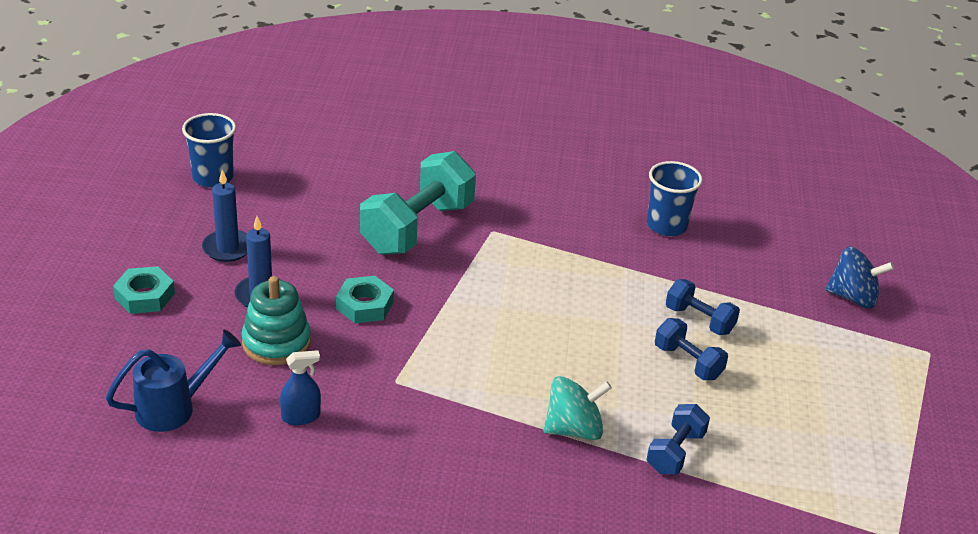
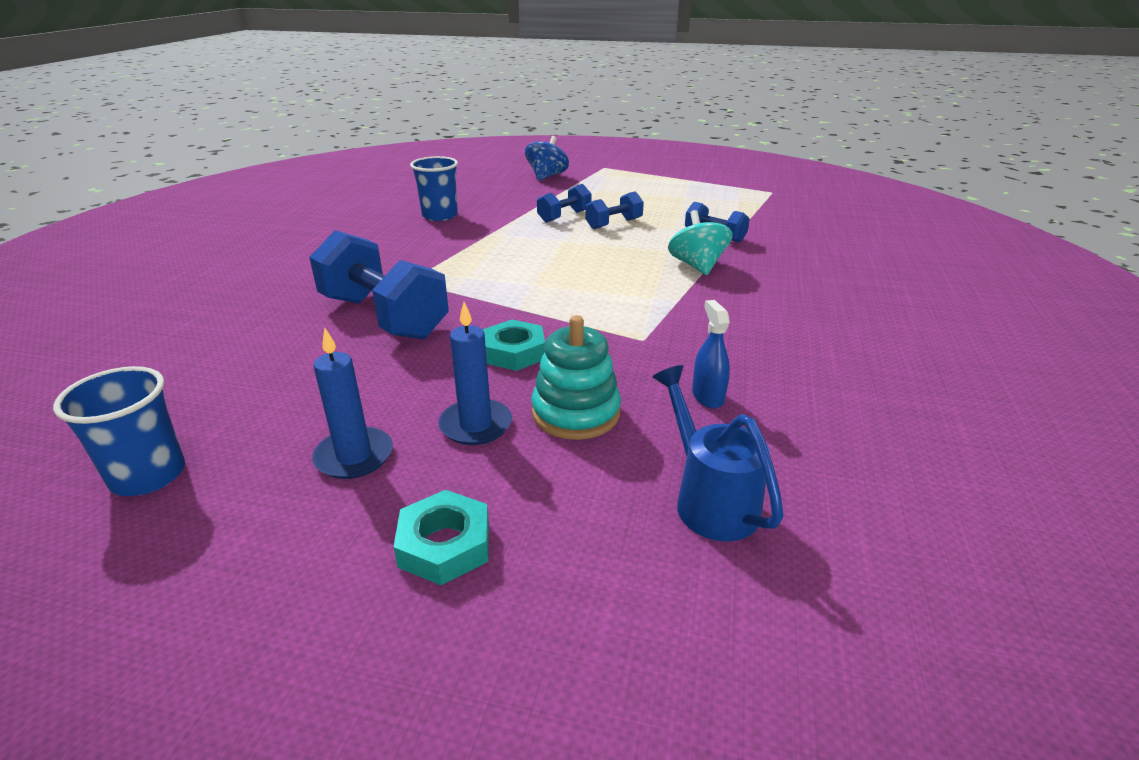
camera: 80 degrees left, 5 degrees down
(417, 228) = (383, 317): turquoise dumbbell -> blue dumbbell

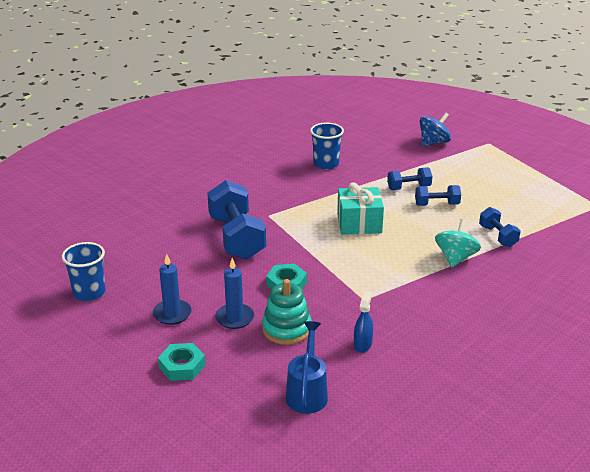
camera: 30 degrees right, 0 degrees up
(543, 261) = (359, 223): none -> turquoise gift

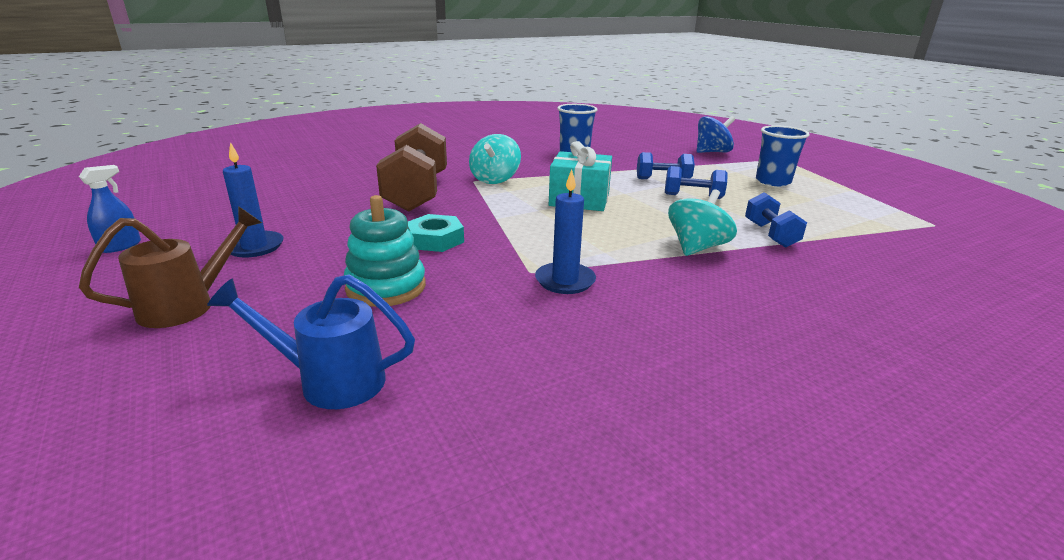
camera: 15 degrees right, 5 degrees down
(89, 292) = (188, 213): blue cup -> blue cup (773, 181)
(182, 366) = (188, 305): turquoise nut -> brown watering can
(235, 318) = (328, 263): blue candle -> blue candle (565, 281)
(236, 238) = (417, 192): blue dumbbell -> brown dumbbell
(284, 211) = (495, 179): none -> turquoise spinning top
(307, 393) = (330, 381): blue watering can -> blue watering can turned 105 degrees counterclockwise
(362, 345) = (484, 327): blue spray bottle -> blue spray bottle (120, 246)

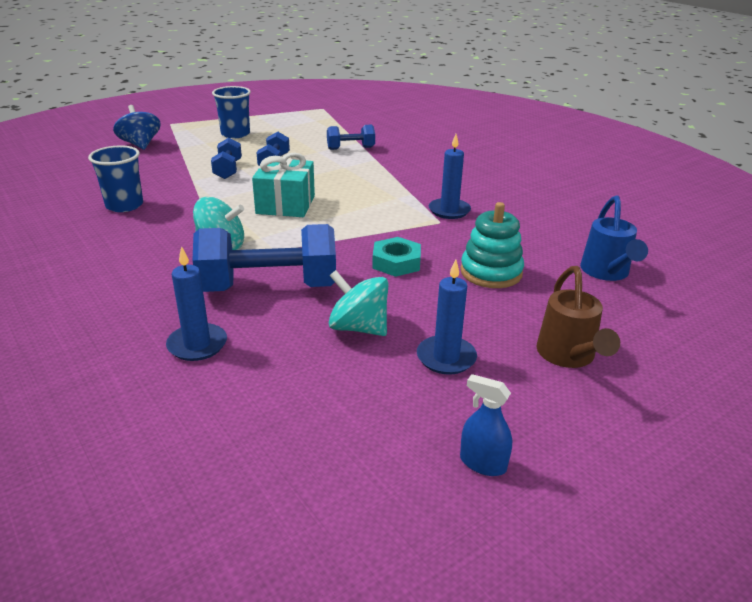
camera: 95 degrees left, 5 degrees up
(188, 305) = (568, 356): brown watering can -> brown watering can turned 135 degrees counterclockwise
(353, 175) = (197, 345): none -> blue candle
(417, 192) = (269, 287): brown dumbbell -> blue dumbbell
(696, 248) = (380, 170): turquoise spinning top -> turquoise spinning top (358, 327)

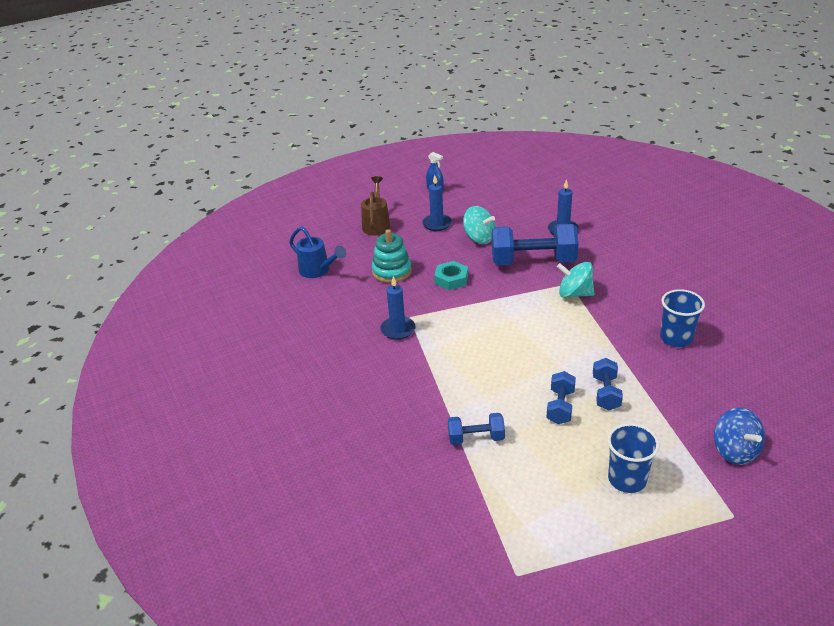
camera: 170 degrees left, 5 degrees up
(285, 204) = (536, 338): turquoise gift -> none
(606, 272) = (318, 271): blue watering can -> blue watering can turned 120 degrees clockwise

